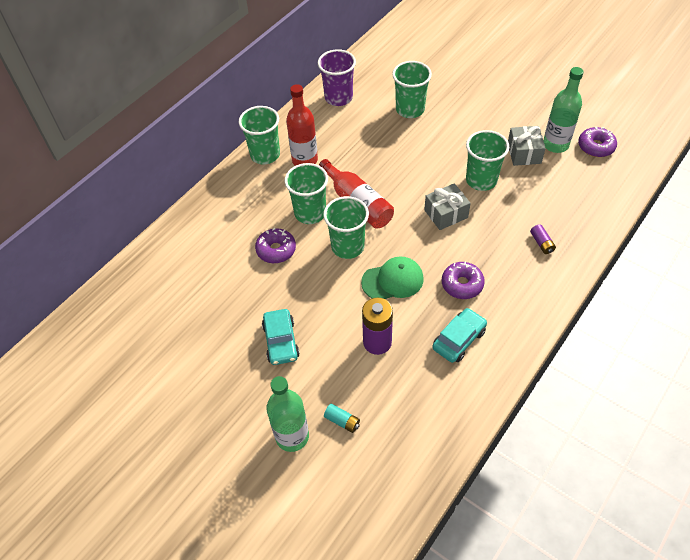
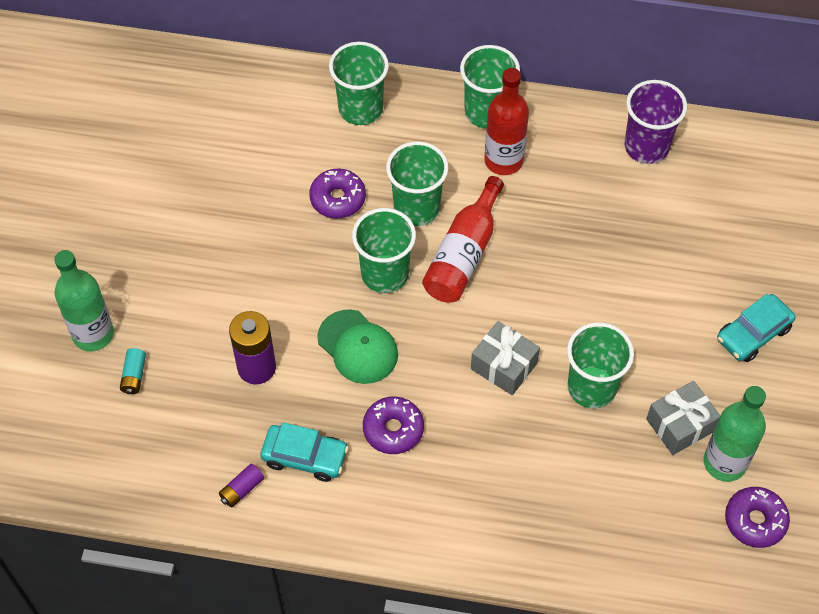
camera: 60 degrees right, 5 degrees up
(281, 341) = (209, 266): turquoise car -> turquoise car (753, 333)
(410, 109) = (679, 244): green cup -> green cup (360, 109)
(541, 243) = (516, 504): purple battery -> purple battery (242, 489)

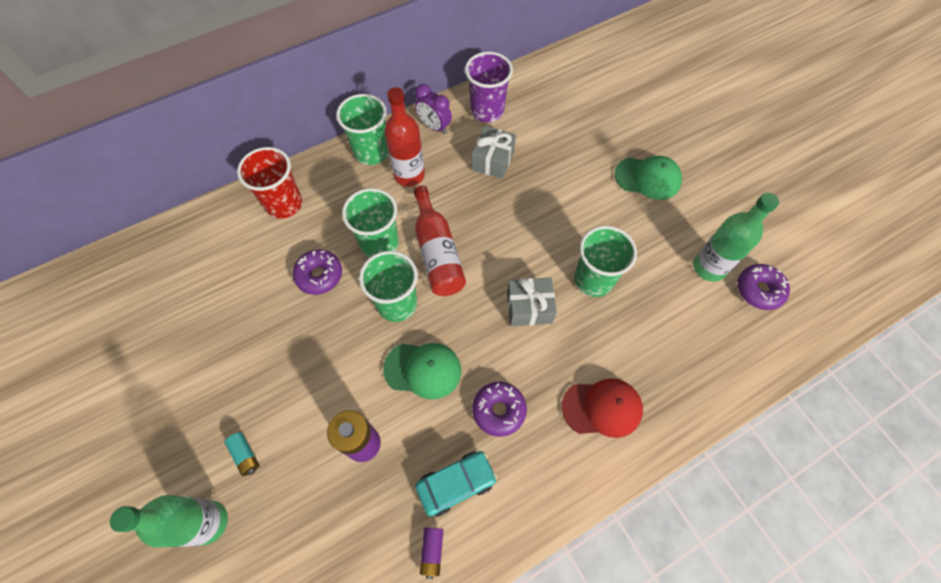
camera: 40 degrees left, 5 degrees up
(134, 376) = (270, 529): turquoise battery -> turquoise battery (245, 455)
(360, 109) = (284, 204): green cup -> red cup
(487, 498) = (602, 408): none -> red cap
(574, 127) = (434, 127): none -> purple clock
(680, 425) = (664, 264): grey gift -> grey gift (493, 160)
(753, 333) = (648, 178): turquoise car -> green cap

